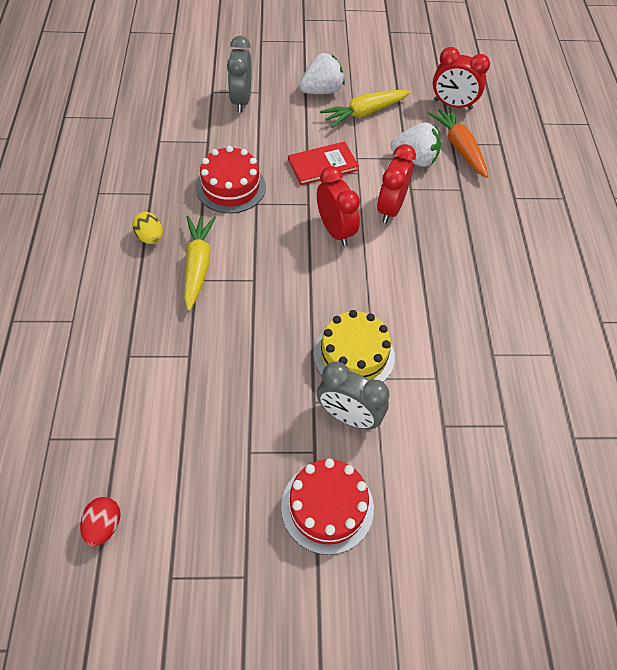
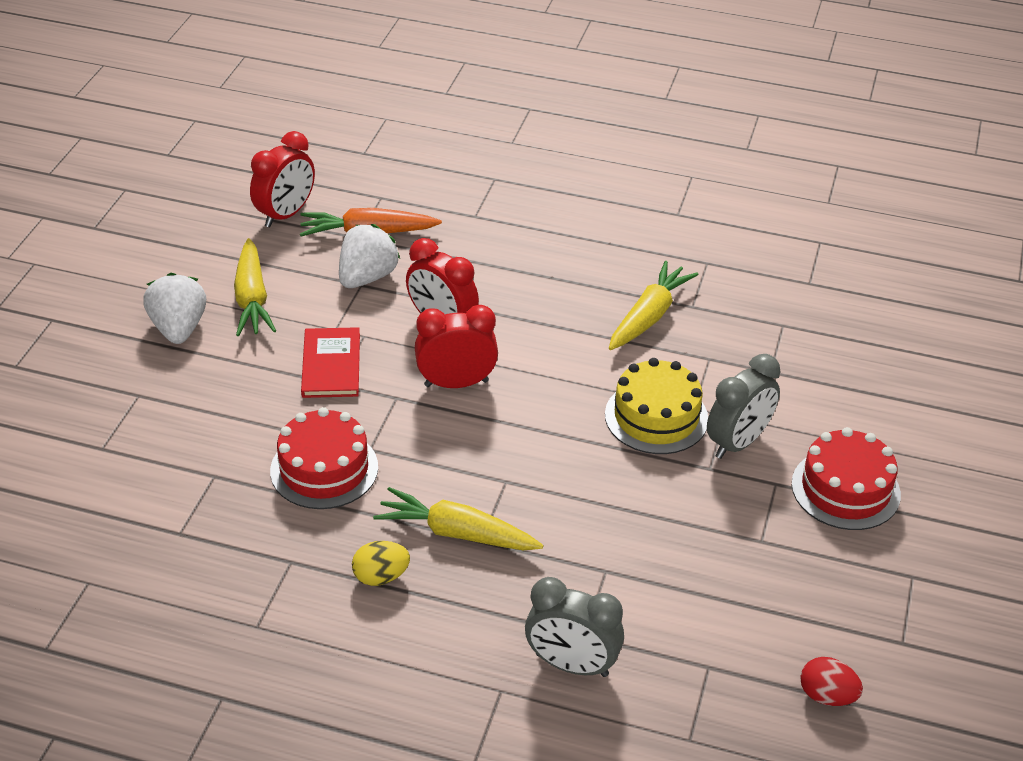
camera: 70 degrees left, 15 degrees down
(241, 100) = (145, 419): grey clock -> grey clock (571, 665)
(464, 327) = (649, 316): none -> yellow carrot

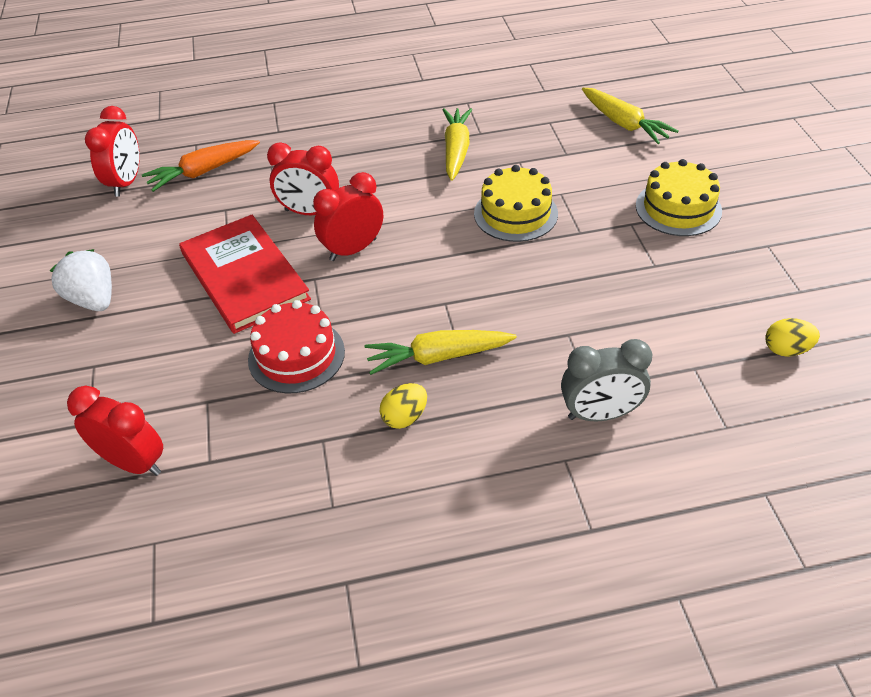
camera: 25 degrees left, 5 degrees up
(116, 503) = (134, 463): none -> red clock
(252, 299) = (142, 253): yellow carrot -> yellow carrot (624, 124)
(331, 365) = (244, 276): red book -> red book, size x1.69
(367, 277) = (226, 202): white strawberry -> none
(738, 443) = (584, 208): grey clock -> none
(827, 696) = (786, 350): red egg -> yellow egg
(845, 489) = (678, 208): red cake -> yellow cake

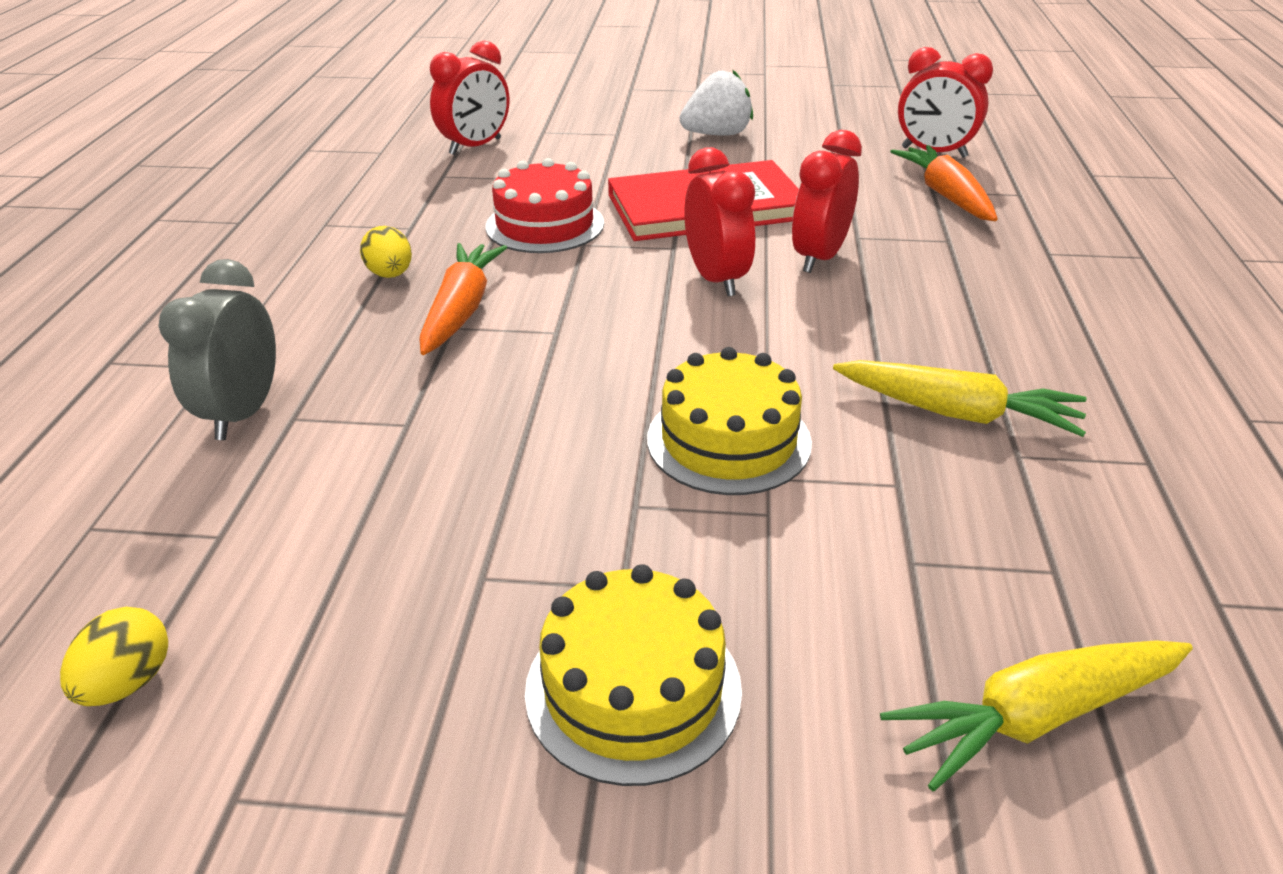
camera: 105 degrees right, 10 degrees down
(438, 357) = (461, 310): yellow carrot -> orange carrot

